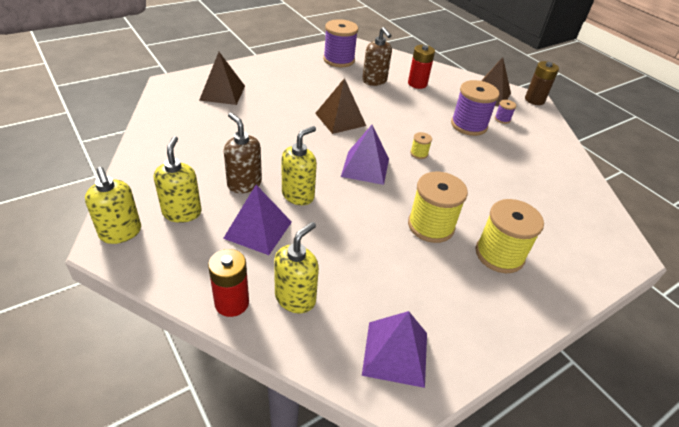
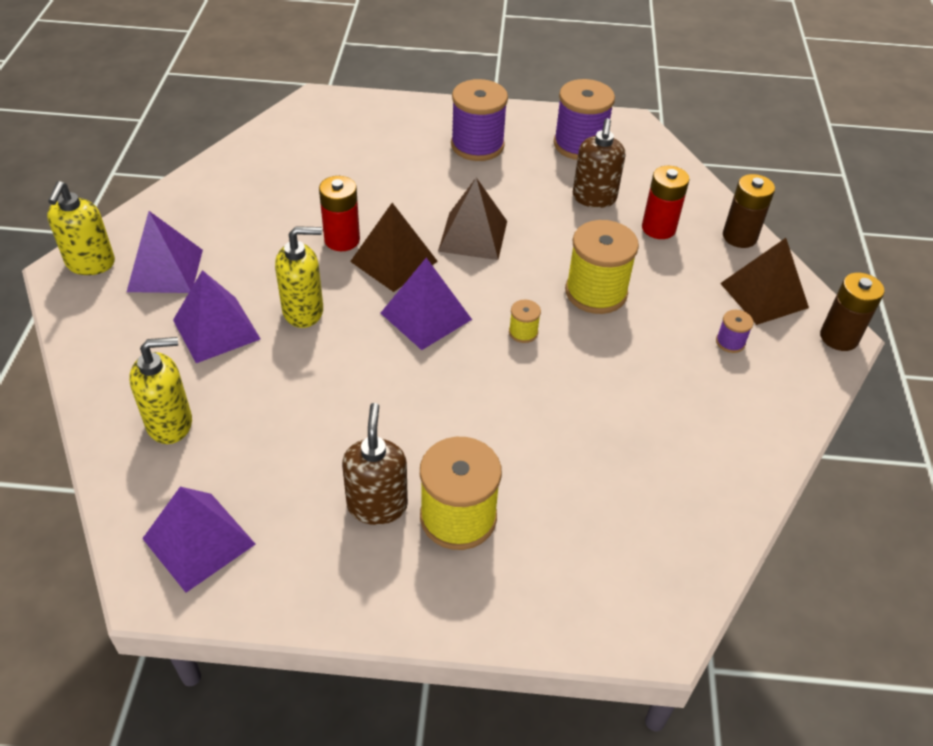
camera: 40 degrees right, 5 degrees up
(182, 212) = (165, 270): yellow soap dispenser -> purple pyramid
(222, 93) = (365, 137): brown pyramid -> brown pyramid (394, 261)
(232, 303) = (109, 392): red battery -> red battery (342, 240)
(244, 184) = (261, 268): brown soap dispenser -> brown soap dispenser (377, 505)
(431, 226) = (415, 432): yellow spool -> yellow spool (596, 292)
(452, 75) = (739, 237): none -> brown battery
(469, 125) = (657, 327): purple spool -> purple spool (477, 145)

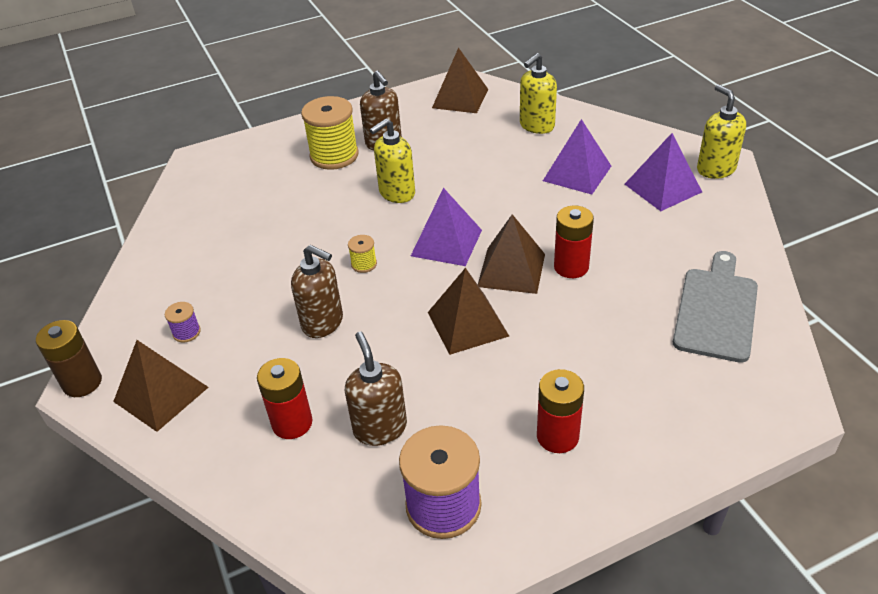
camera: 155 degrees right, 5 degrees down
(199, 541) = (460, 98): purple pyramid -> brown pyramid
(280, 162) = (716, 310): none -> grey cutting board
(303, 311) = (535, 207): yellow soap dispenser -> yellow soap dispenser (396, 193)
(477, 145) = (557, 436): purple spool -> red battery
(596, 292) = (323, 323): yellow spool -> brown soap dispenser
(739, 237) = (198, 457): brown battery -> none

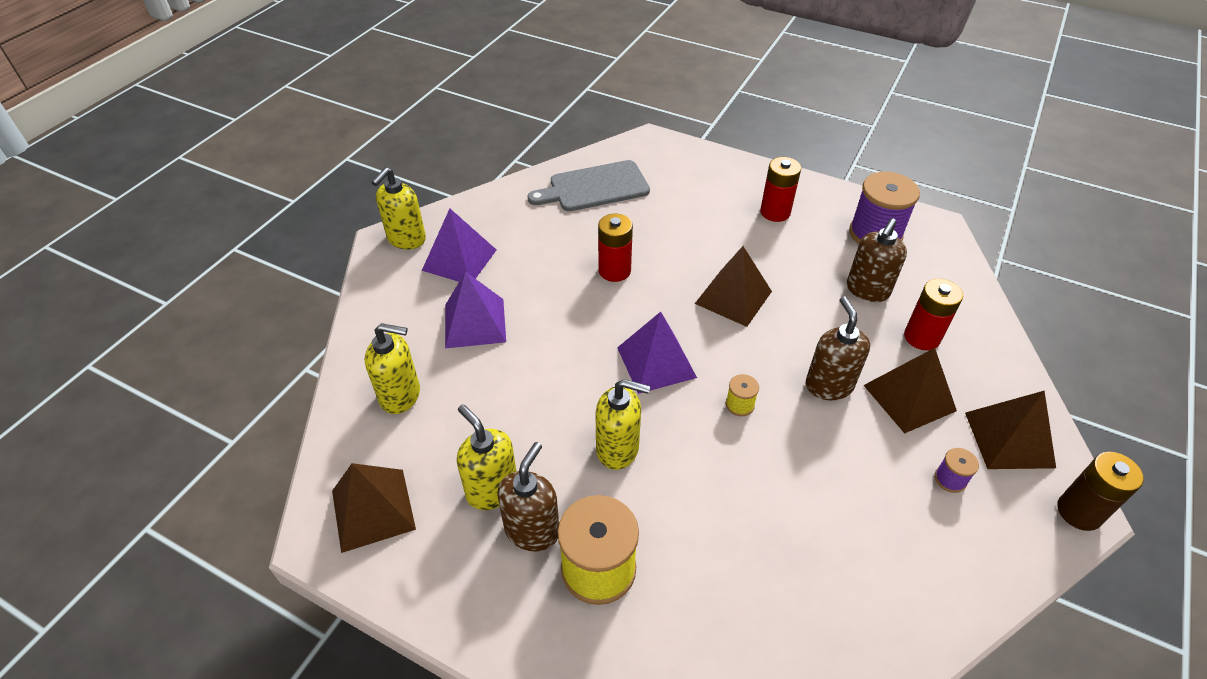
camera: 130 degrees left, 5 degrees up
(426, 138) = (492, 489): none -> yellow soap dispenser
(511, 270) = (651, 302): brown pyramid -> brown pyramid (909, 398)

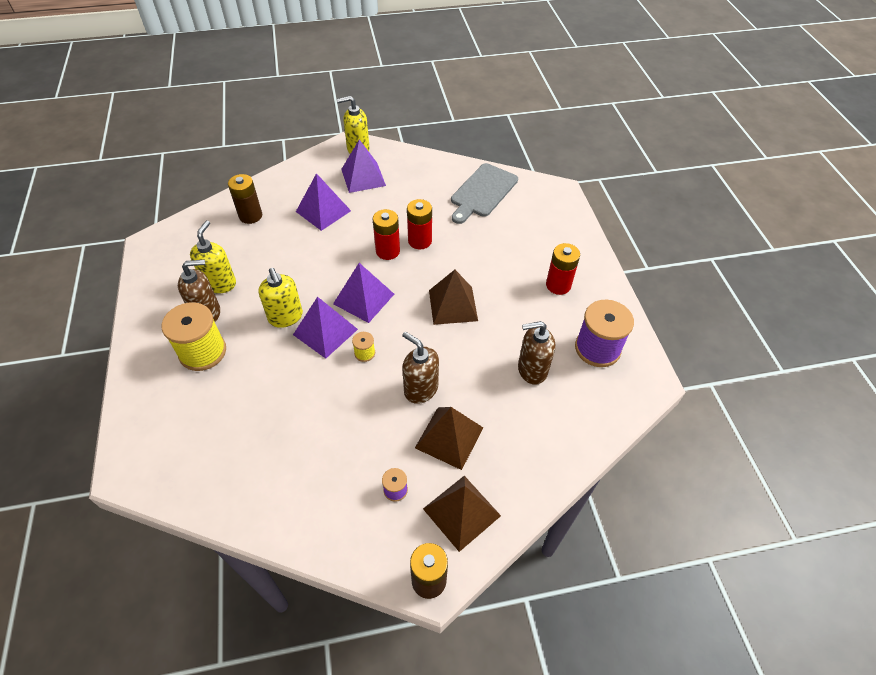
camera: 50 degrees right, 5 degrees up
(373, 509) = (177, 250): brown pyramid -> none
(400, 395) = (250, 216): yellow soap dispenser -> brown battery
(594, 187) = (482, 192): grey cutting board -> grey cutting board turned 90 degrees counterclockwise
(676, 423) = (325, 332): none -> purple pyramid
(829, 385) = (420, 389): brown soap dispenser -> brown soap dispenser turned 90 degrees counterclockwise
(921, 337) = (515, 421): red battery -> red battery (387, 251)

